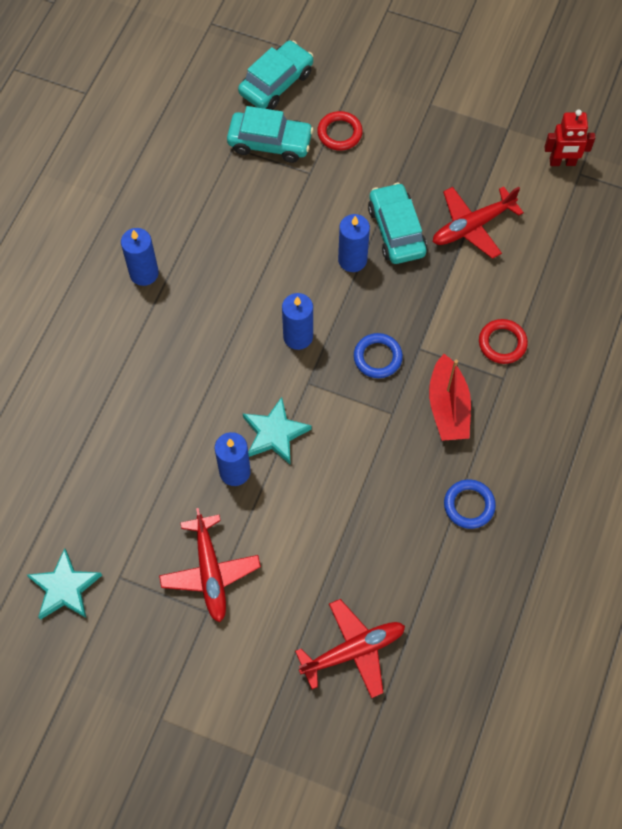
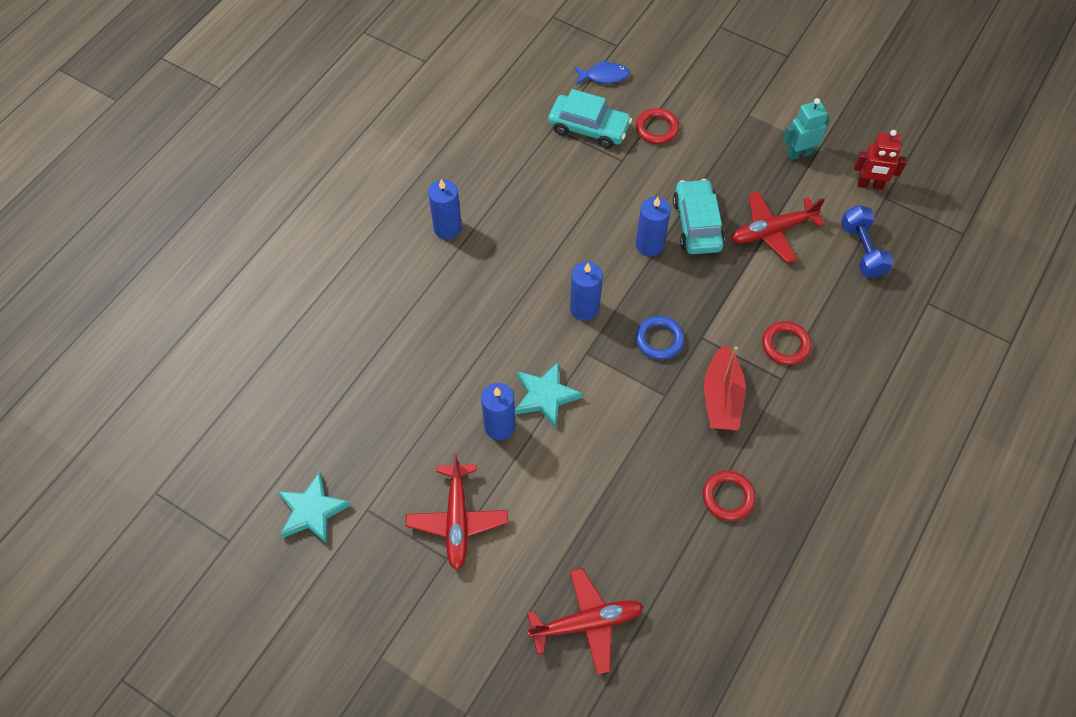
camera: 10 degrees right, 5 degrees down
(276, 83) = (604, 76): turquoise car -> blue fish
(469, 505) = (728, 497): blue ring -> red ring
(487, 139) = (798, 154): none -> turquoise robot
(564, 233) = (862, 250): none -> blue dumbbell

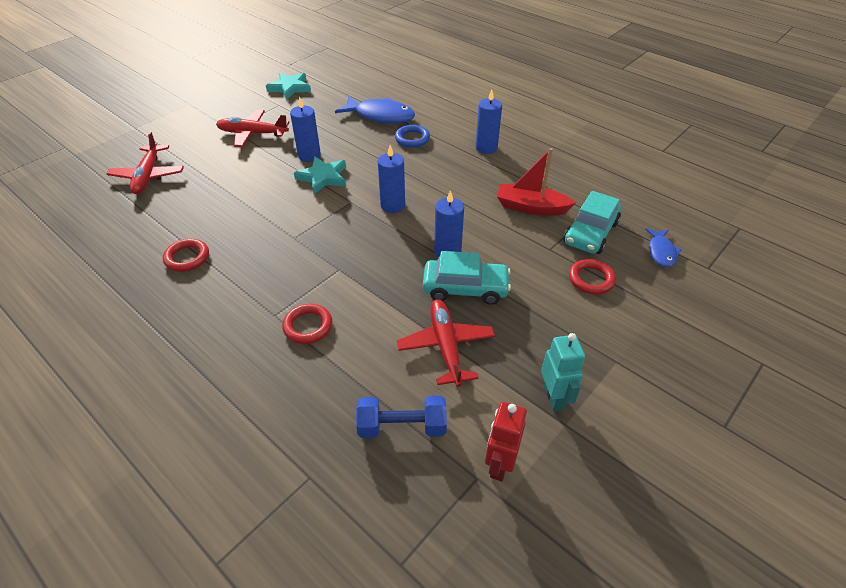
camera: 100 degrees right, 15 degrees down
(385, 360) = (380, 116): none -> blue fish
(659, 340) = (347, 242): blue ring -> blue ring (412, 139)
(721, 398) = (275, 271): red boat -> red boat (531, 207)

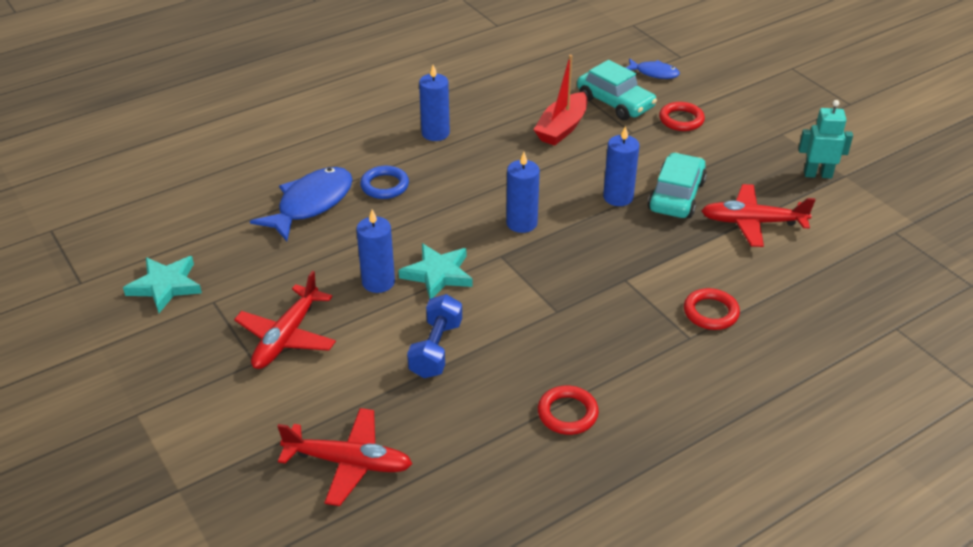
camera: 75 degrees left, 5 degrees down
(402, 426) = (843, 264): blue dumbbell -> blue dumbbell (436, 349)
(499, 464) = (882, 217): red robot -> none

